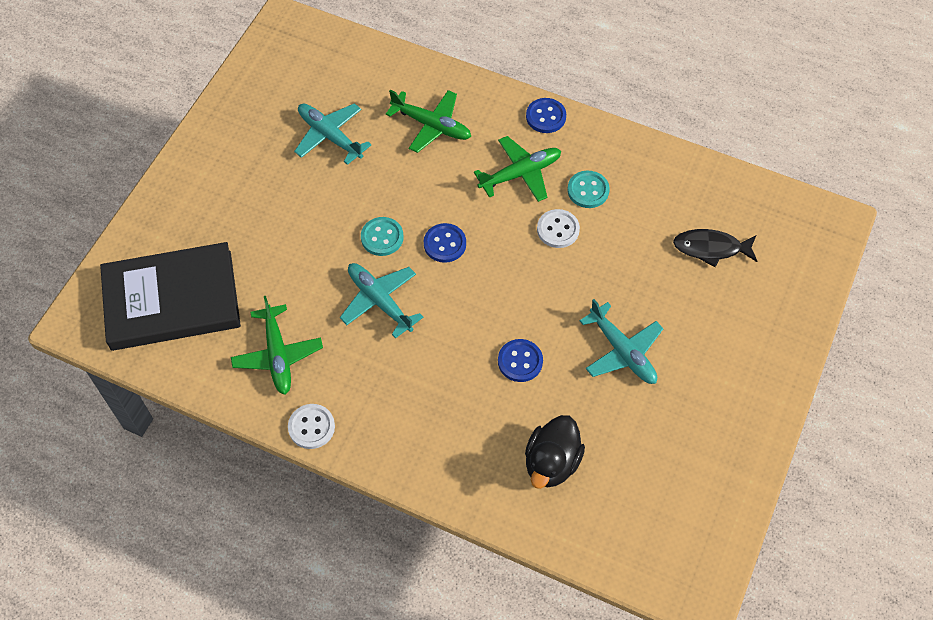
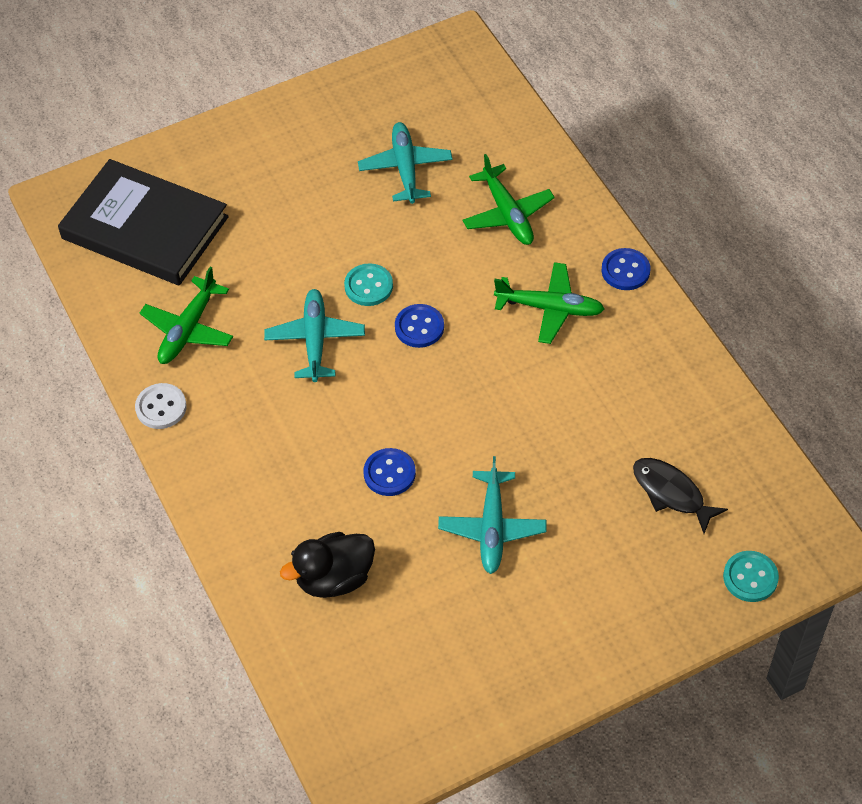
camera: 40 degrees right, 5 degrees down
(558, 229) = (537, 381): white button -> none
(588, 190) = (601, 363): turquoise button -> turquoise button (750, 577)

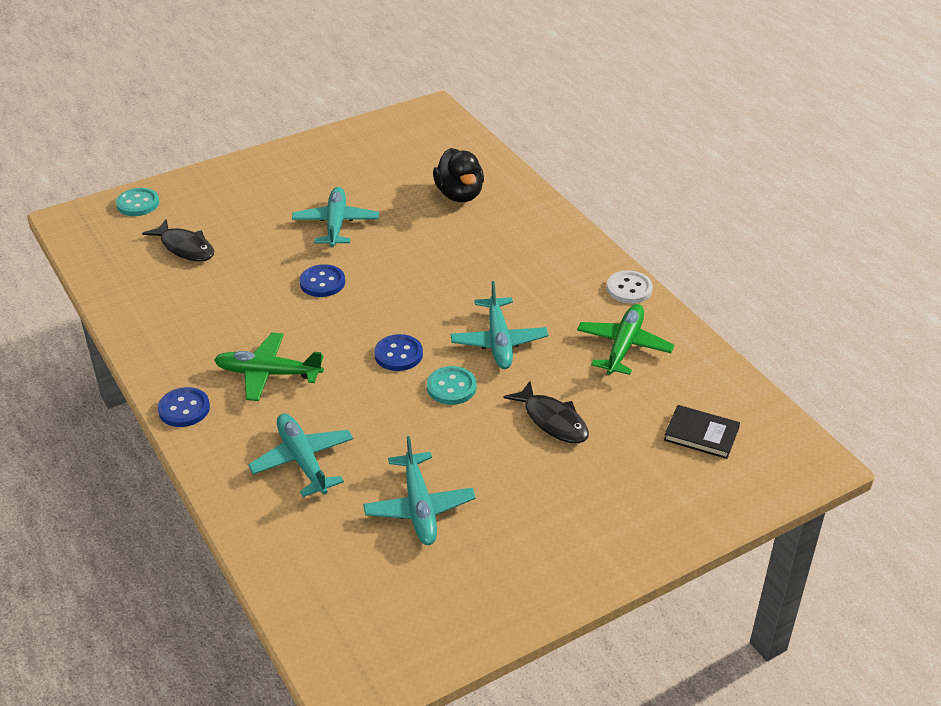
camera: 175 degrees right, 15 degrees down
(145, 228) = (701, 434): black book -> black book, size x0.43
(277, 246) = (552, 420): none -> black fish
(334, 578) = (459, 195): black duck -> black duck turned 105 degrees clockwise
(389, 473) = (421, 253): blue button -> blue button (322, 282)
(507, 213) = (303, 461): green plane -> turquoise plane

